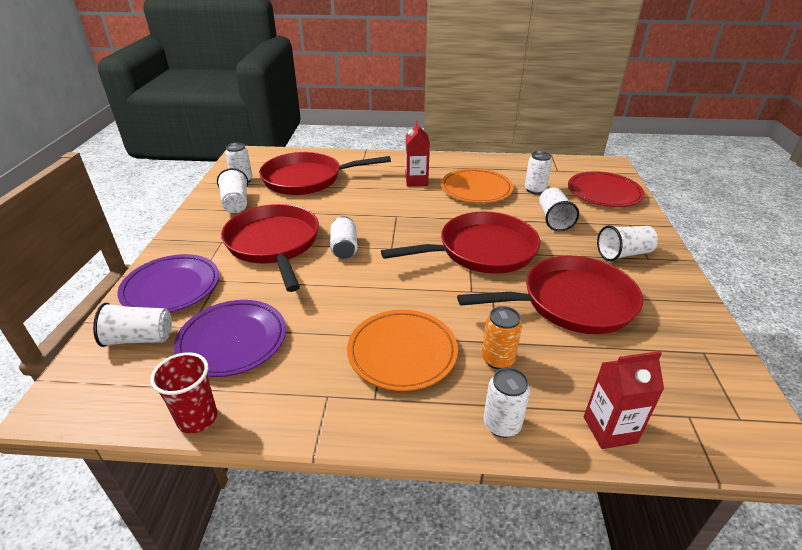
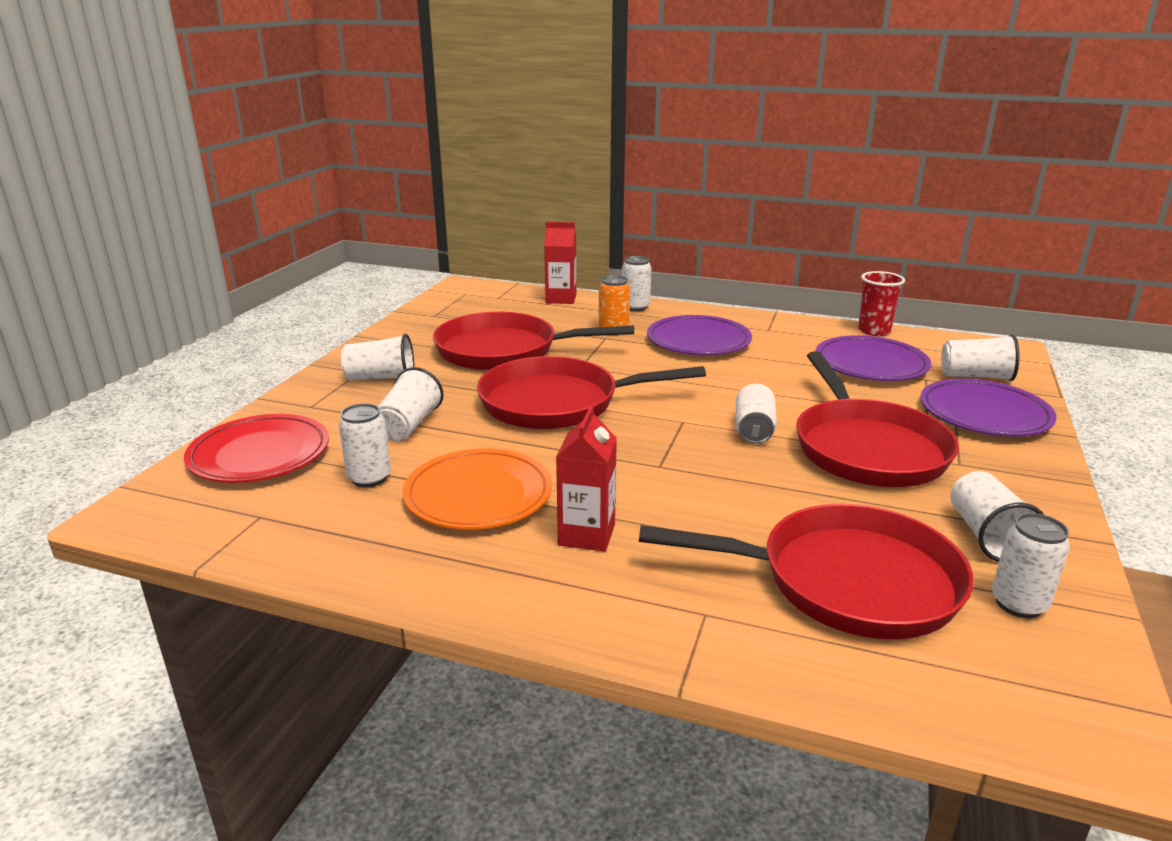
camera: 165 degrees left, 10 degrees down
(402, 353) = (698, 341): orange plate -> purple plate

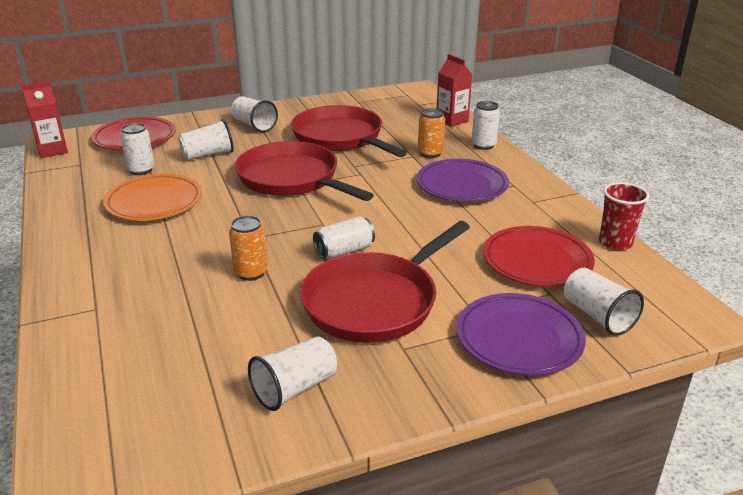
camera: 50 degrees right, 5 degrees up
(586, 535) = (144, 246): red carton -> red carton (52, 151)
(738, 489) = (251, 273): none -> orange can
(846, 582) = (173, 345): red pan -> none
(870, 364) = (537, 261): purple plate -> red plate
(1018, 604) = (209, 423): white can -> none

